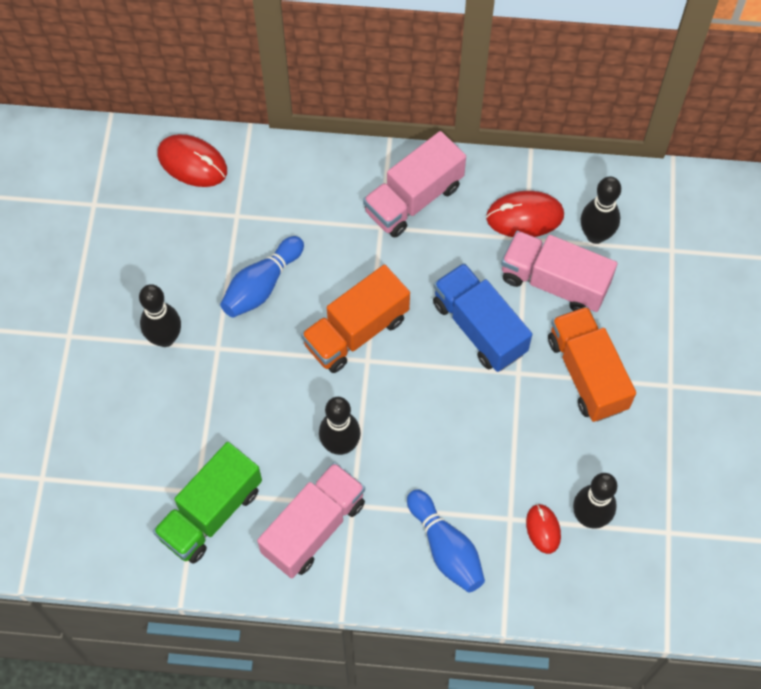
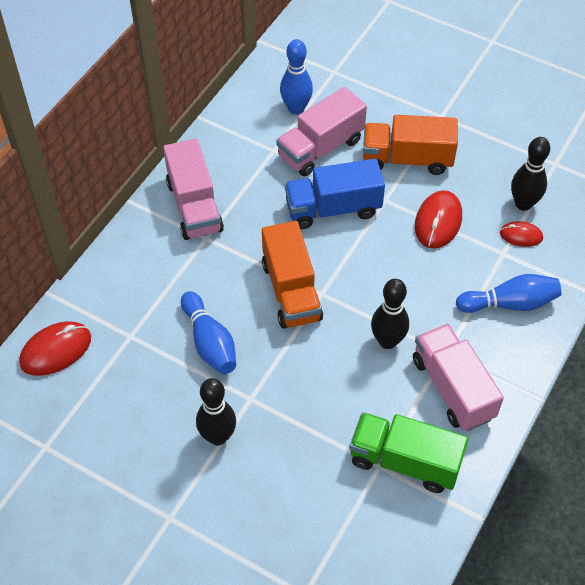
camera: 65 degrees left, 10 degrees down
(211, 513) = (404, 461): green truck -> green truck turned 135 degrees clockwise
(524, 216) = (254, 143): red mouse -> red mouse (438, 222)
(595, 235) = (296, 108): black bowling pin -> blue bowling pin

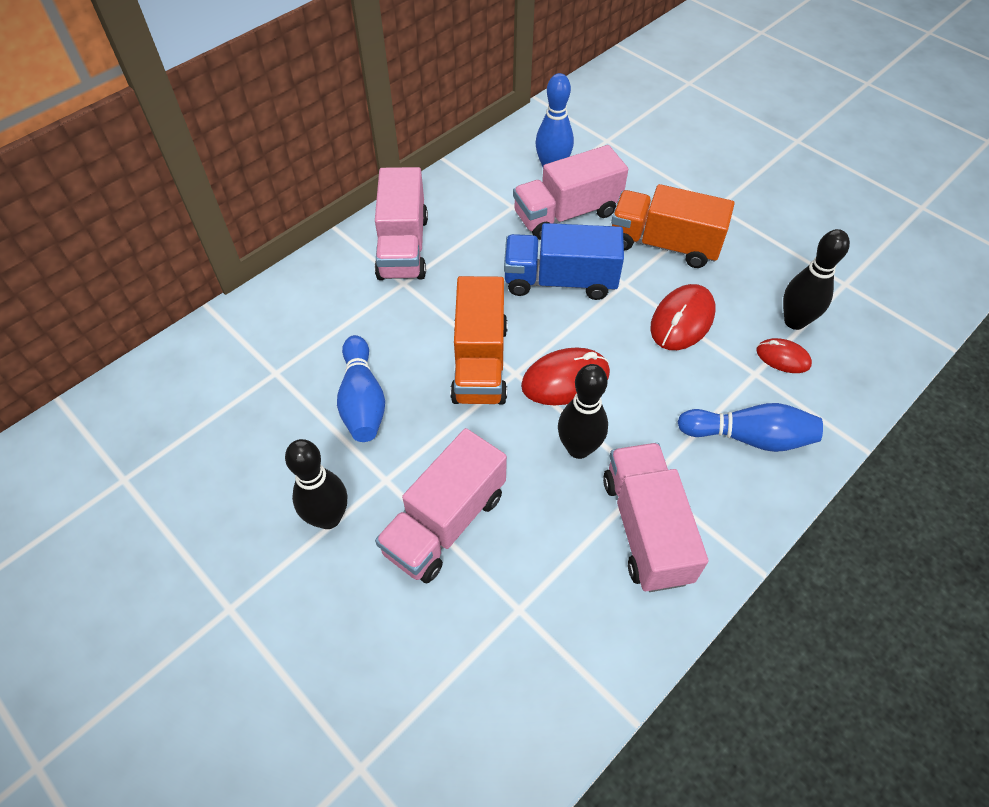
camera: 15 degrees right, 0 degrees up
(56, 350) = (186, 370): red mouse -> red mouse (565, 380)
(306, 419) = (445, 523): none -> pink truck
(404, 461) = (554, 612): green truck -> none

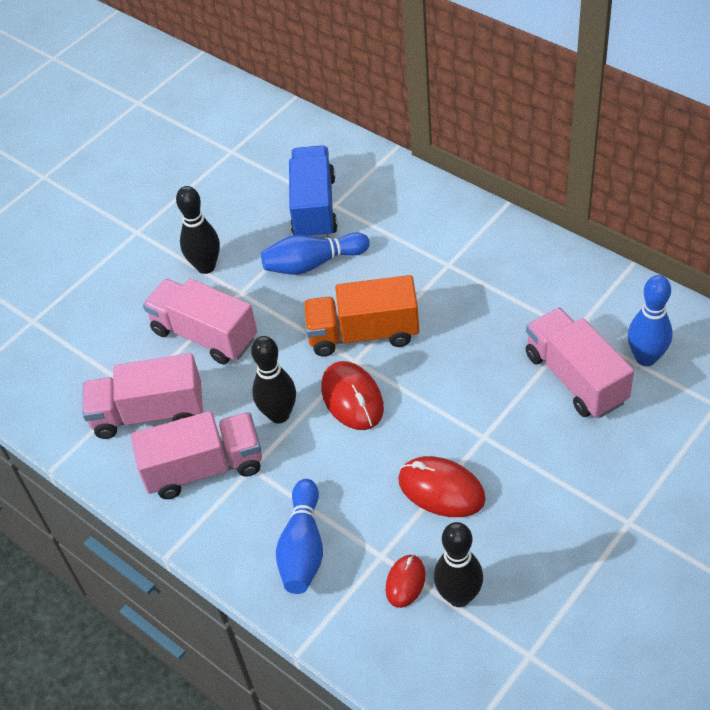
camera: 90 degrees right, 5 degrees down
(403, 247) = (494, 256): pink truck -> pink truck (149, 413)
(560, 281) = (475, 382): blue truck -> blue truck (314, 208)
(664, 244) = (550, 469): orange truck -> none

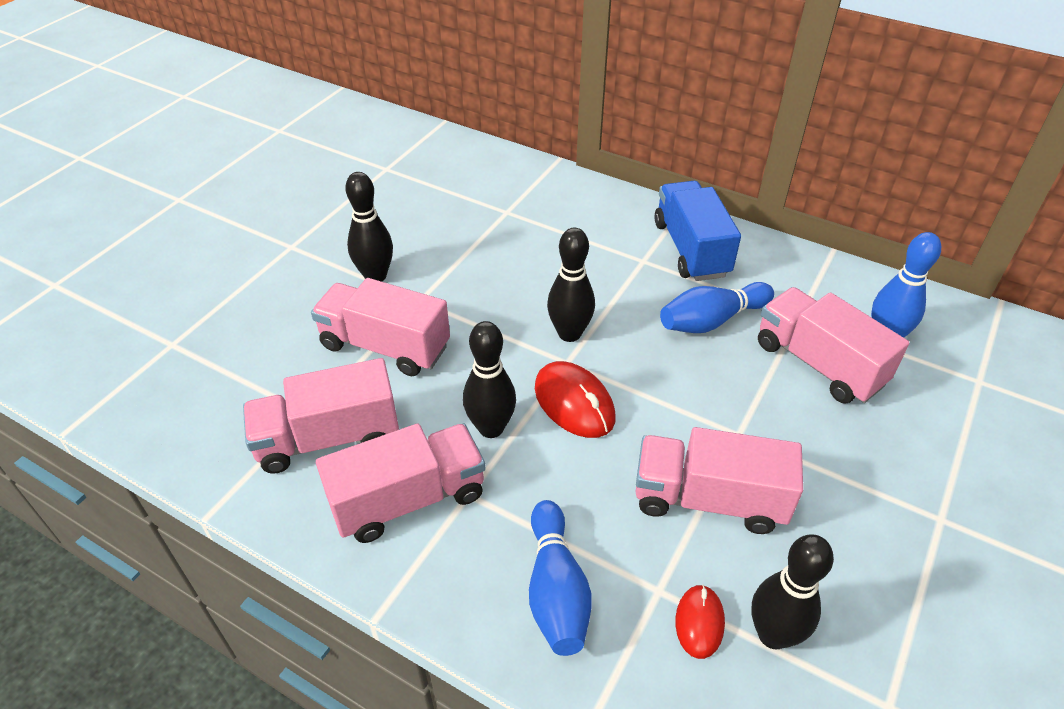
camera: 15 degrees left, 5 degrees down
(313, 263) = (496, 267): blue bowling pin -> blue bowling pin (711, 320)
(314, 208) = (486, 215): blue truck -> blue truck (691, 249)
(363, 334) = (569, 333): orange truck -> black bowling pin
(441, 489) = (709, 499): red mouse -> pink truck

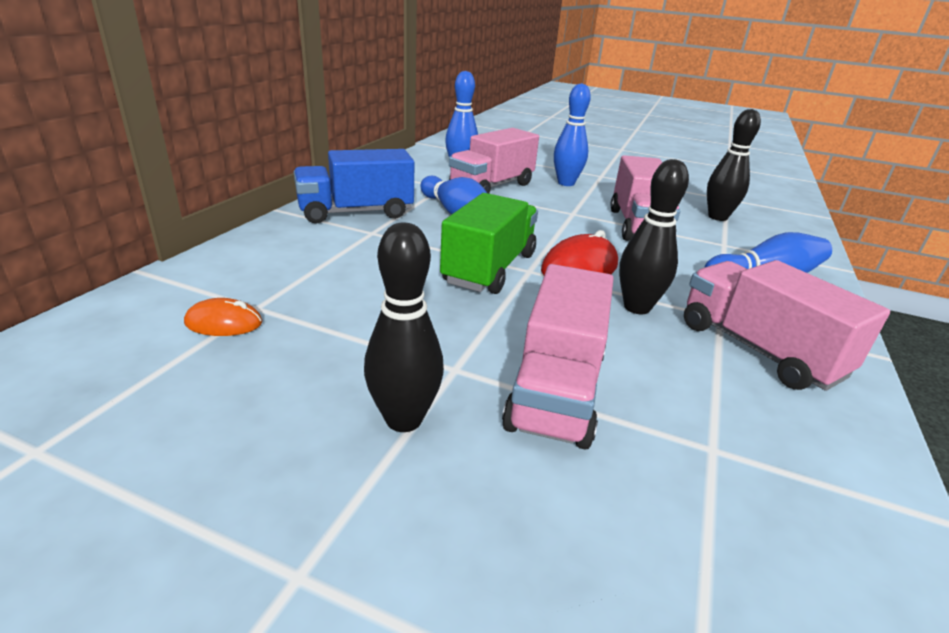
camera: 100 degrees left, 15 degrees down
(328, 438) = (737, 420): pink truck -> none
(487, 201) = (224, 323): none -> orange mouse
(569, 333) = (489, 268): black bowling pin -> green truck
(699, 622) = (733, 234): red mouse -> none
(871, 454) = (566, 183): none -> blue bowling pin

